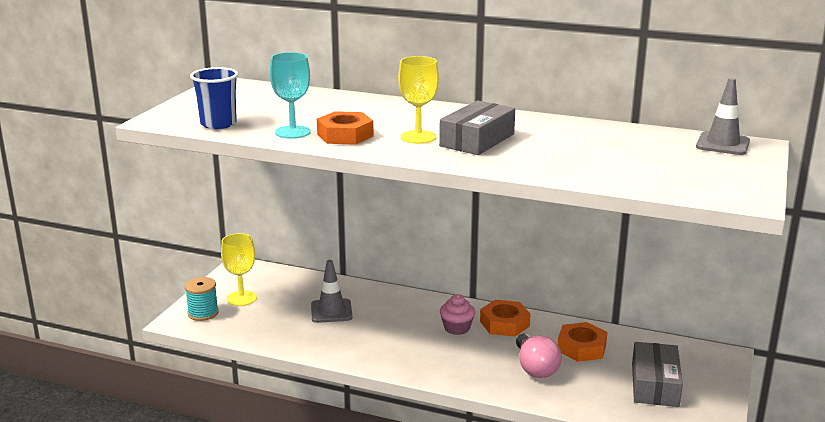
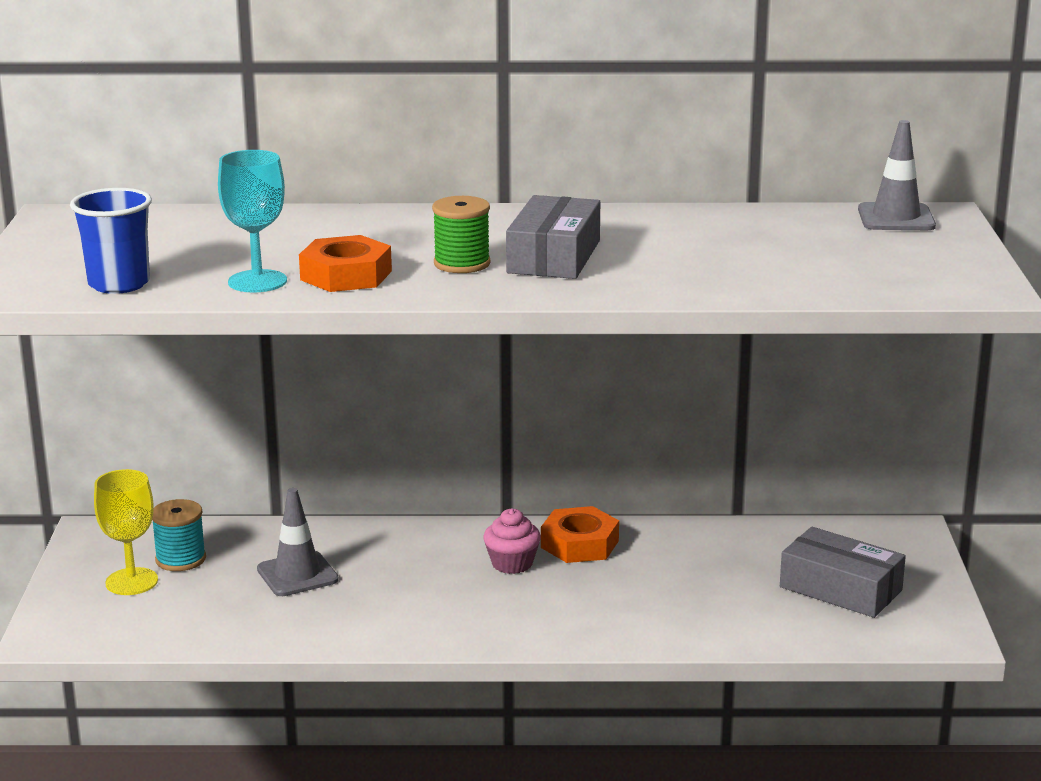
camera: 20 degrees left, 0 degrees up
(203, 313) = (81, 617): turquoise spool -> turquoise spool (180, 559)
(418, 137) = (462, 264): yellow goblet -> green spool
(535, 368) = (662, 598): pink light bulb -> none
(581, 348) = (711, 557): orange nut -> none
(654, 384) = (840, 589): grey box -> grey box turned 45 degrees counterclockwise

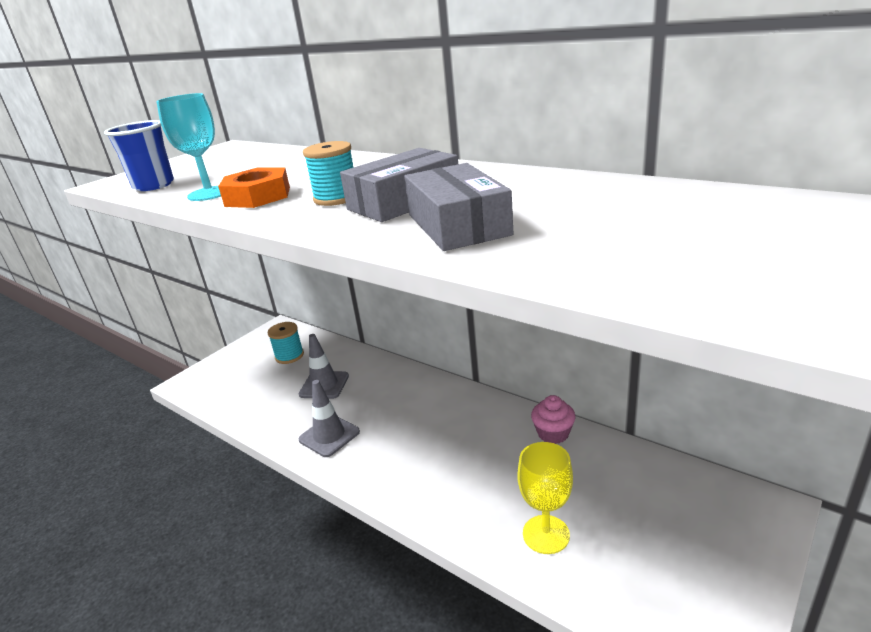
camera: 40 degrees right, 5 degrees up
(131, 582) = (254, 362): yellow goblet -> yellow goblet (546, 534)
(462, 264) = (336, 198): green spool -> turquoise spool
(512, 563) = (438, 420): pink cupcake -> pink cupcake (553, 433)
(579, 544) = (494, 420): orange nut -> none
(840, 589) = (653, 546): grey box -> grey box (458, 225)
(896, 218) = (781, 205): grey traffic cone -> grey traffic cone (329, 436)

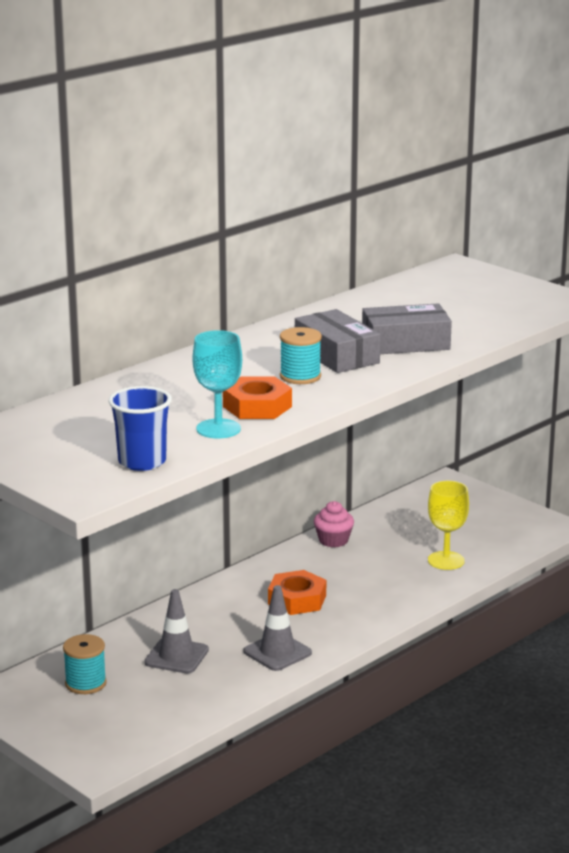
camera: 85 degrees left, 5 degrees down
(424, 430) = (297, 599): none -> orange nut

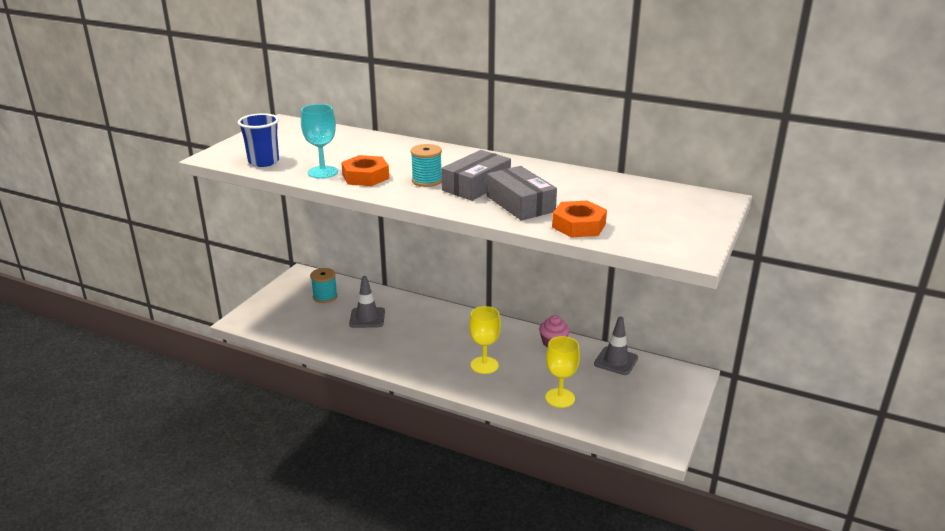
camera: 70 degrees right, 5 degrees up
(277, 652) = (388, 352): grey traffic cone -> grey traffic cone (616, 361)
(297, 599) = (460, 345): orange nut -> orange nut (578, 225)
(352, 592) = (484, 365): none -> yellow goblet

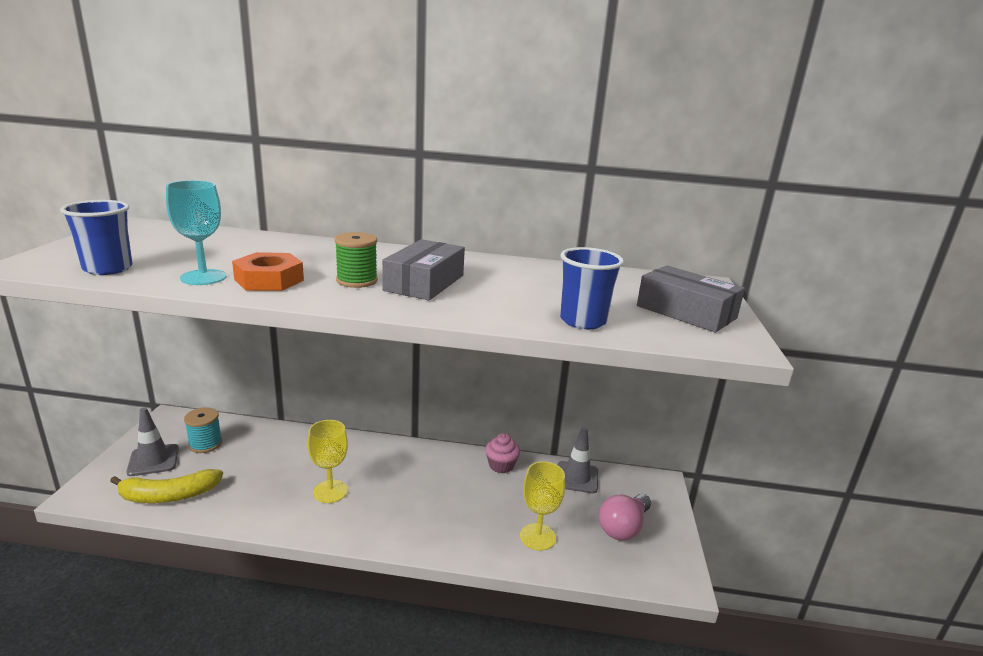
camera: 20 degrees left, 5 degrees down
(295, 329) = (168, 495): none -> yellow banana
(367, 318) = (267, 465): grey traffic cone -> grey traffic cone (153, 460)
(427, 181) = (357, 281): turquoise spool -> green spool
(484, 365) = (433, 507): yellow goblet -> yellow goblet (330, 491)
(520, 204) = (493, 300): grey box -> grey box (686, 312)
(578, 225) = (583, 321): orange nut -> blue cup
(636, 403) = (623, 527): none -> pink light bulb

